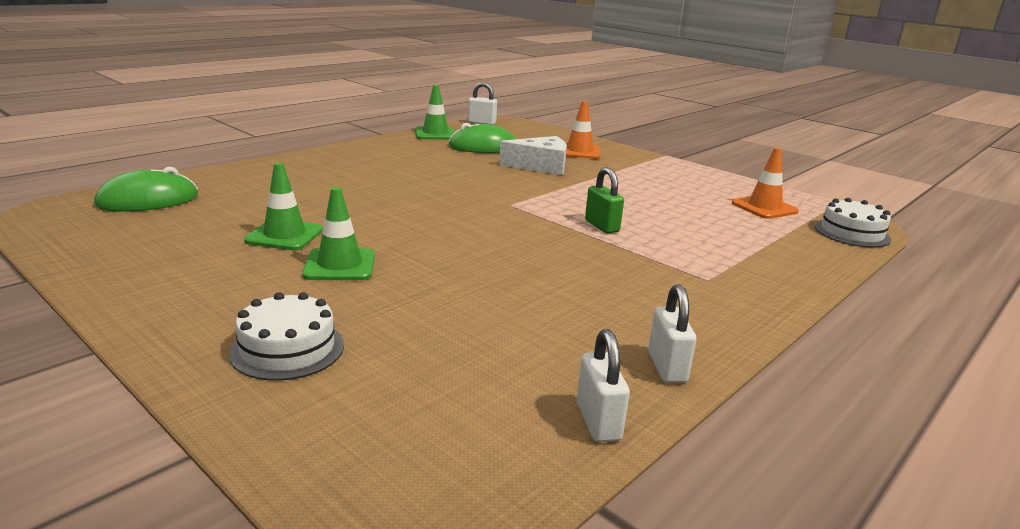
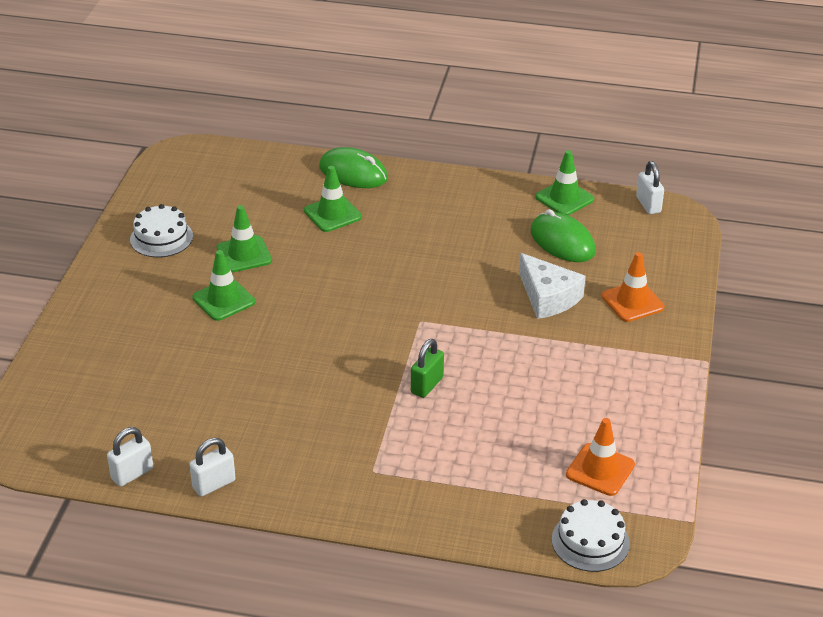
camera: 60 degrees right, 15 degrees up
(148, 200) = (238, 170): green mouse -> green mouse (353, 173)
(287, 349) = (111, 337): white cake -> white cake (161, 238)
(303, 189) = (332, 214): none -> green traffic cone

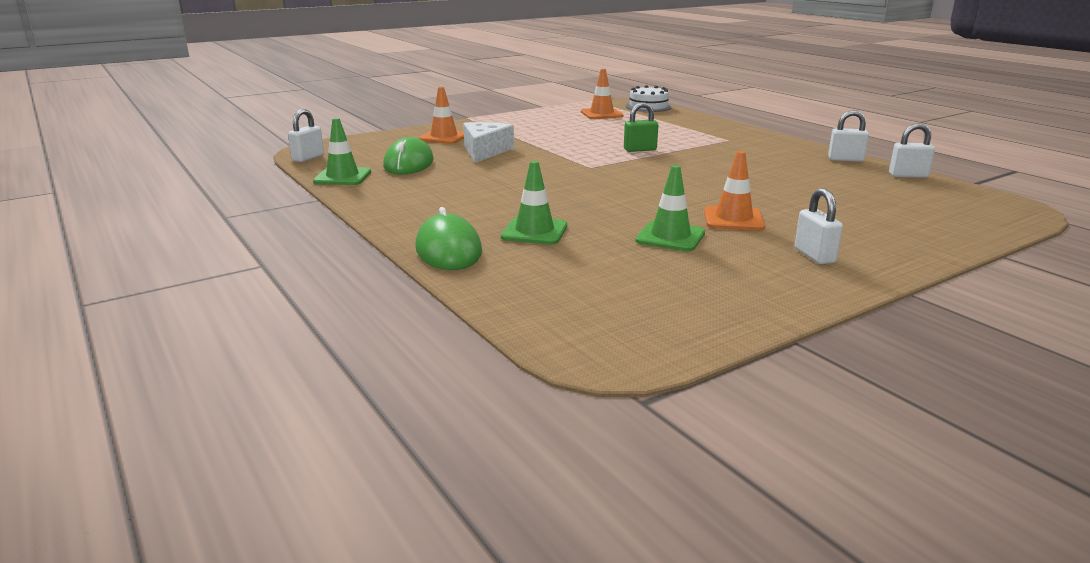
camera: 135 degrees left, 15 degrees down
(137, 283) = (814, 255): none -> white padlock
(161, 238) = (747, 278): white cake -> none
(223, 300) = (733, 219): green traffic cone -> orange traffic cone

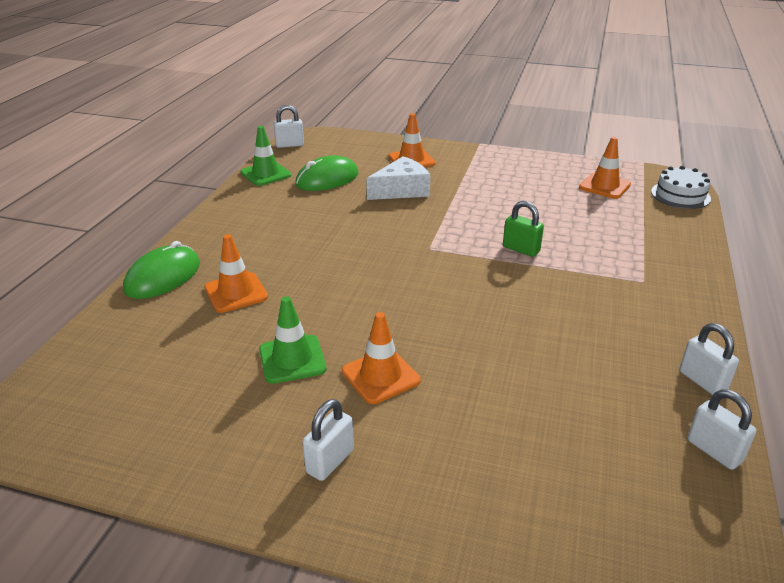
camera: 50 degrees right, 10 degrees up
(534, 231) = (236, 292): green traffic cone -> orange traffic cone

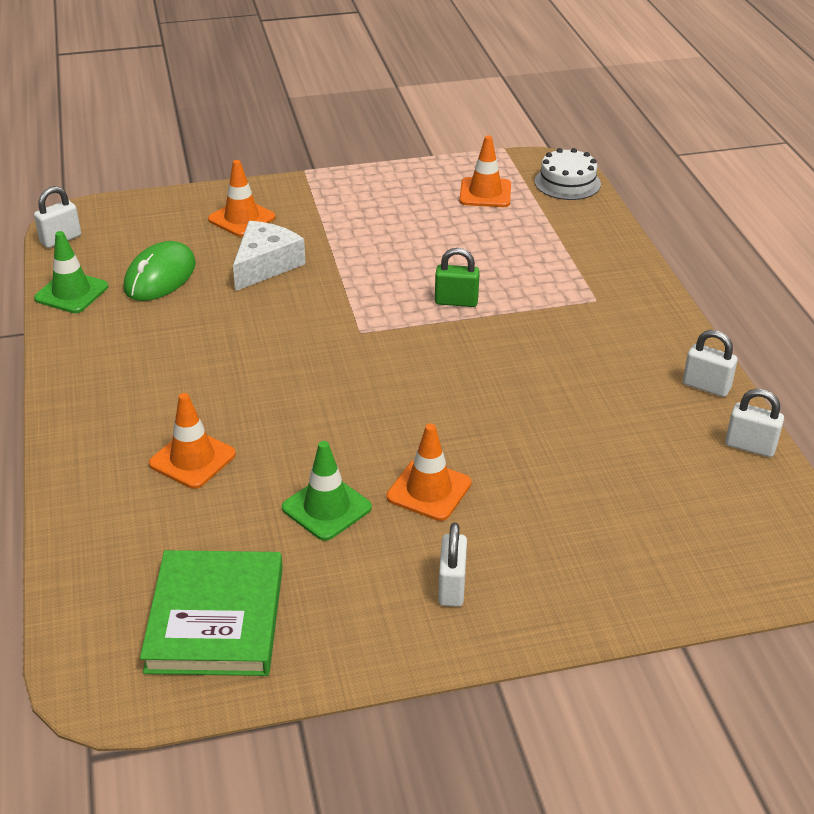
camera: 30 degrees left, 5 degrees up
(139, 408) = (216, 619): none -> green book
(163, 277) = (83, 472): green mouse -> none

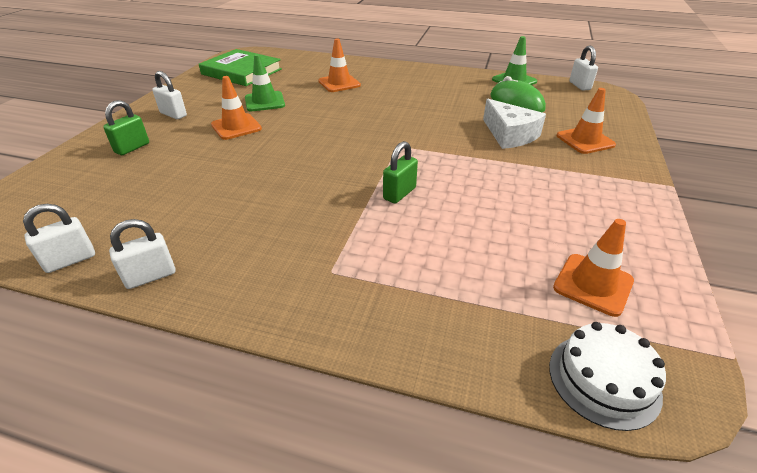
camera: 120 degrees right, 0 degrees up
(571, 557) = (132, 148): none -> green padlock

